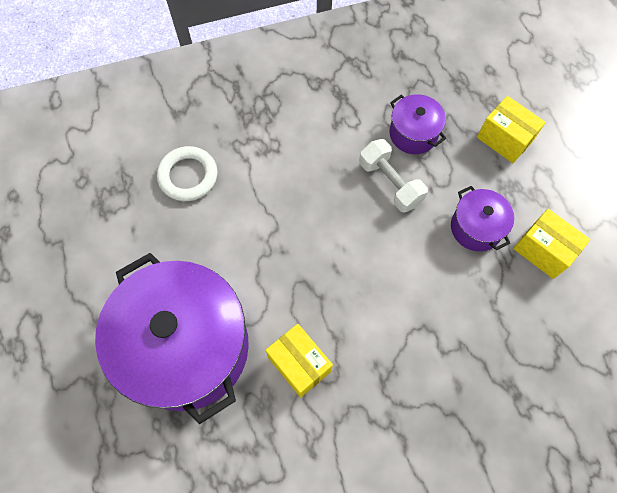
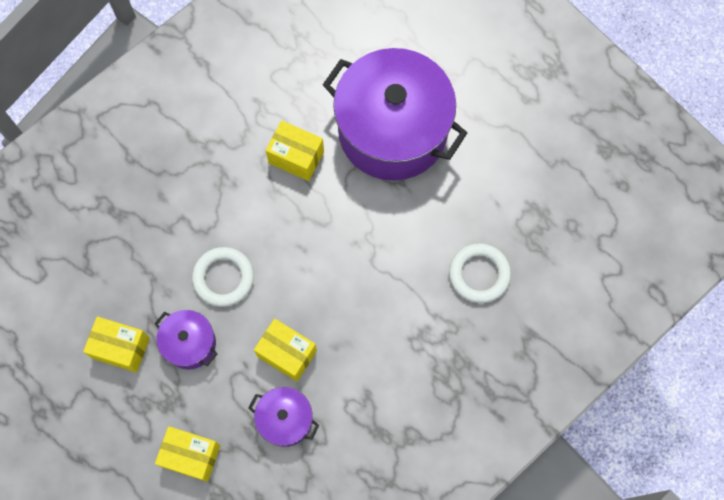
camera: 155 degrees right, 5 degrees up
(390, 183) = (287, 353): white dumbbell -> yellow box
(423, 273) = (223, 278): none -> white ring

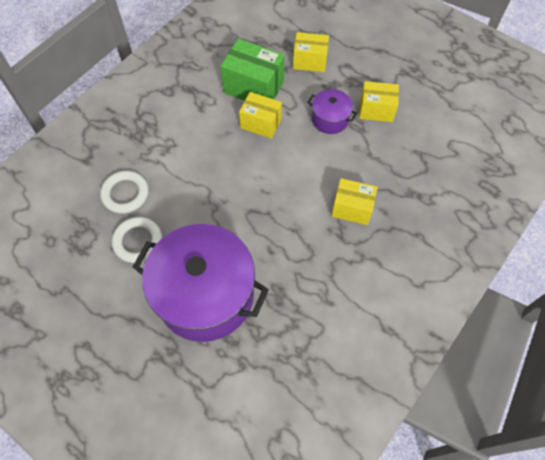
camera: 170 degrees right, 10 degrees down
(223, 278) = (318, 162): white ring -> white ring (138, 241)
(285, 420) = (253, 87): purple pot -> green box
(296, 157) = (284, 259): yellow box -> yellow box (352, 208)

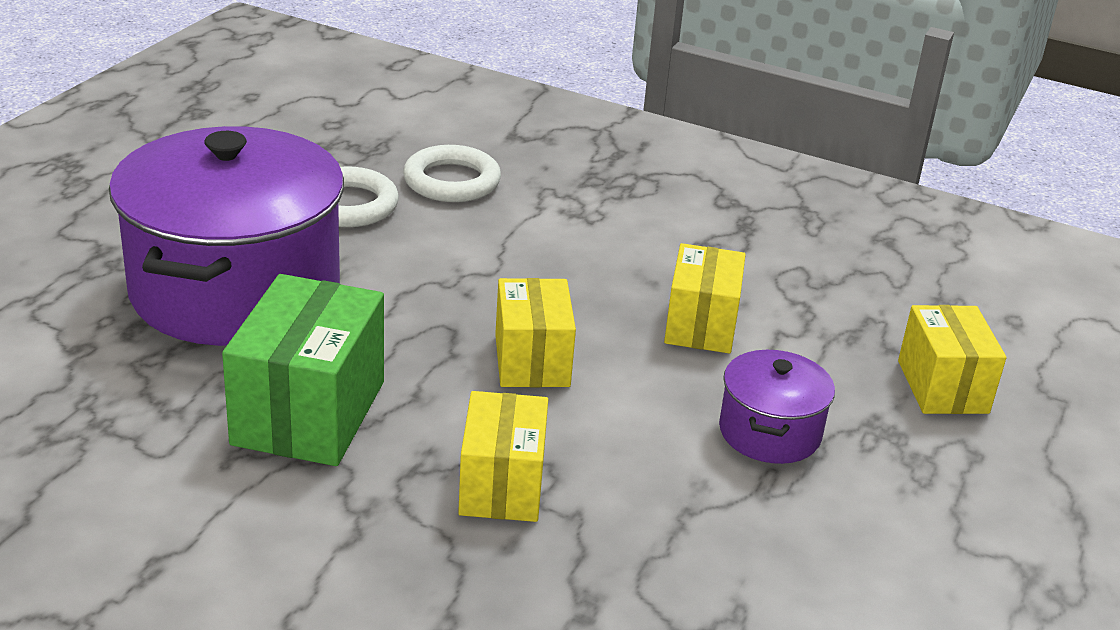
camera: 75 degrees right, 30 degrees down
(253, 87) = (802, 307): green box -> green box (309, 413)
(376, 110) = (848, 517): yellow box -> yellow box (532, 360)

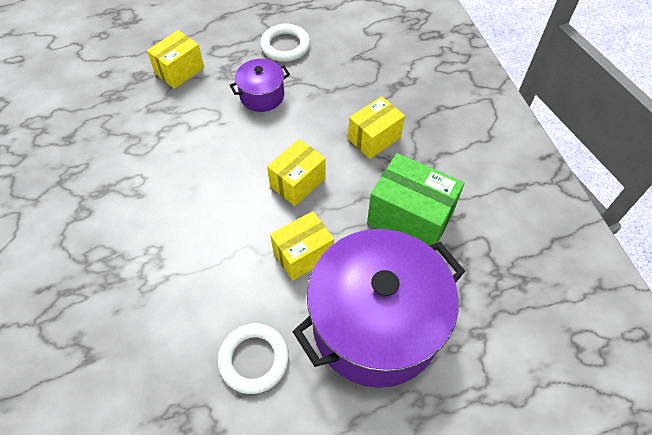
camera: 130 degrees left, 25 degrees up
(309, 413) = (410, 218): green box -> green box turned 60 degrees clockwise
(451, 181) = (178, 338): white ring -> white ring (285, 46)
(701, 325) = (212, 152): yellow box -> yellow box (303, 254)

